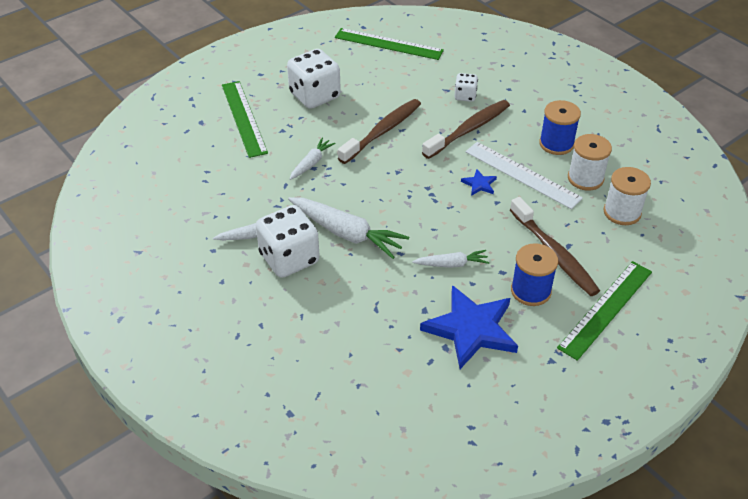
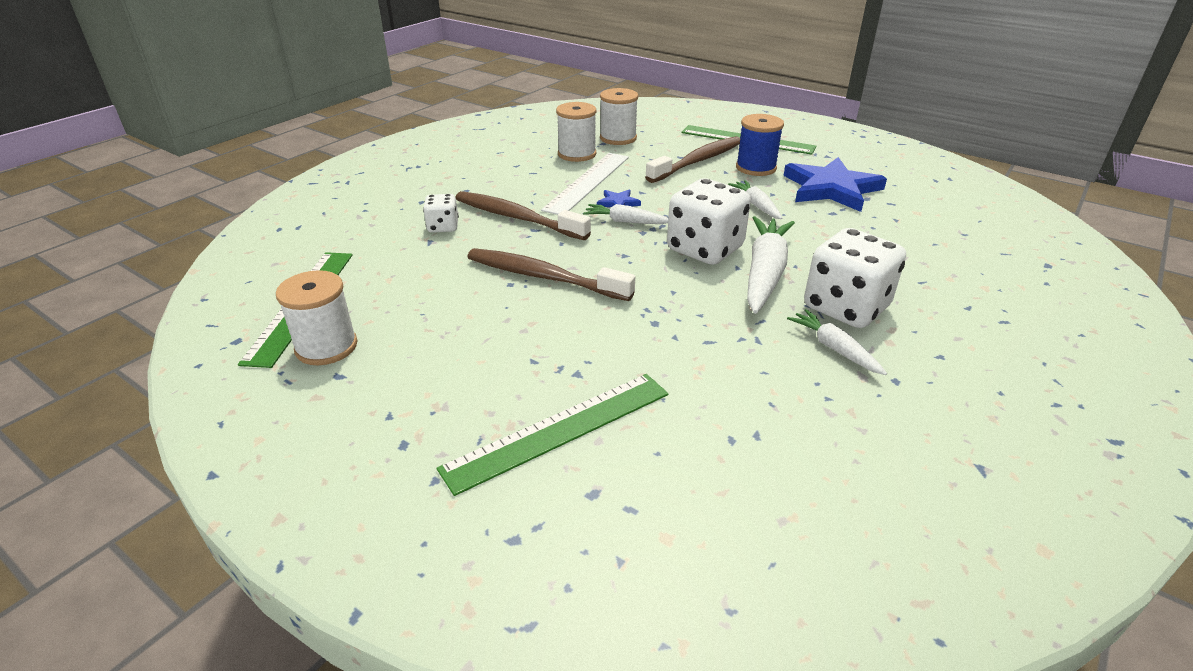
camera: 105 degrees left, 10 degrees down
(311, 163) = (645, 326): white carrot -> white carrot (625, 221)
(315, 96) = (467, 356): white dice -> white dice (705, 249)
(344, 52) = (326, 347): none -> white spool
(556, 144) = (525, 169): blue spool -> none

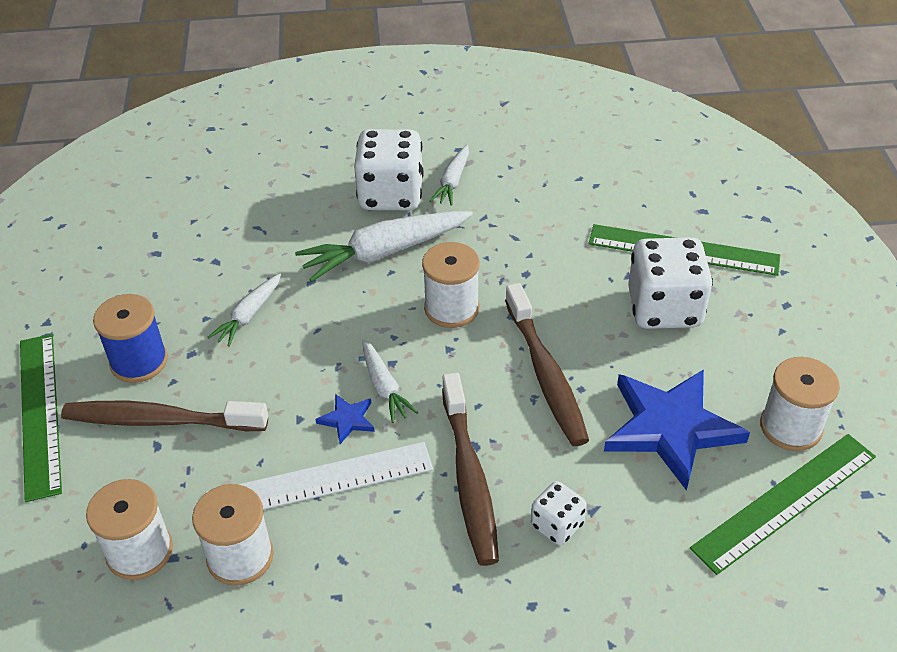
camera: 130 degrees left, 10 degrees up
(661, 272) = (451, 308): none -> white spool
(705, 249) = (381, 304): white dice -> white dice (664, 308)
(831, 189) = (152, 283): blue star -> blue star (671, 428)

